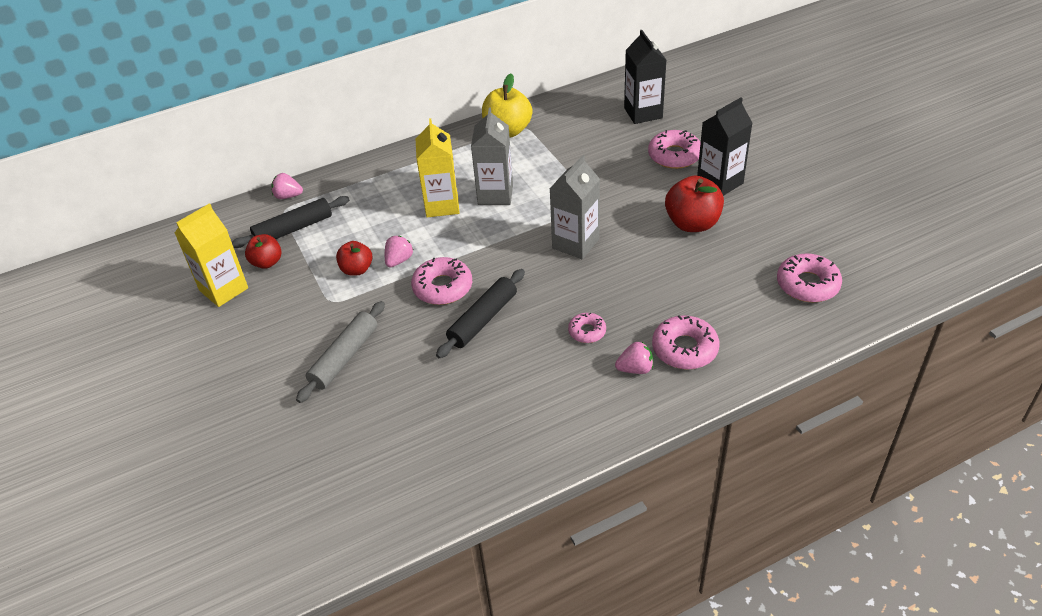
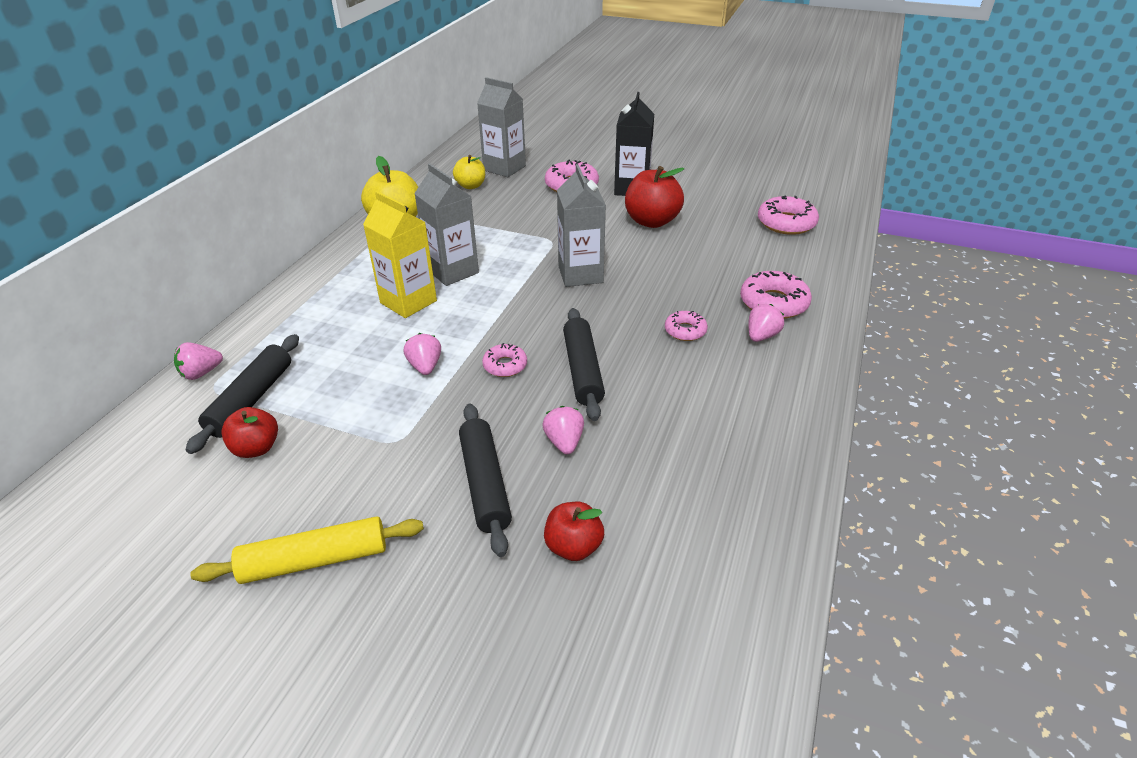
camera: 45 degrees left, 5 degrees down
(224, 289) = (227, 507): yellow carton -> none
(229, 345) = (315, 560): none -> yellow rolling pin
(344, 357) = (485, 483): grey rolling pin -> black rolling pin
(357, 269) = (387, 398): red apple -> red apple (573, 546)
(413, 360) = (564, 442): none -> pink strawberry
(442, 287) = (505, 365): pink donut -> pink donut, size x0.59
(596, 120) = (471, 186): none -> yellow apple
(643, 113) = (504, 168): black carton -> grey carton

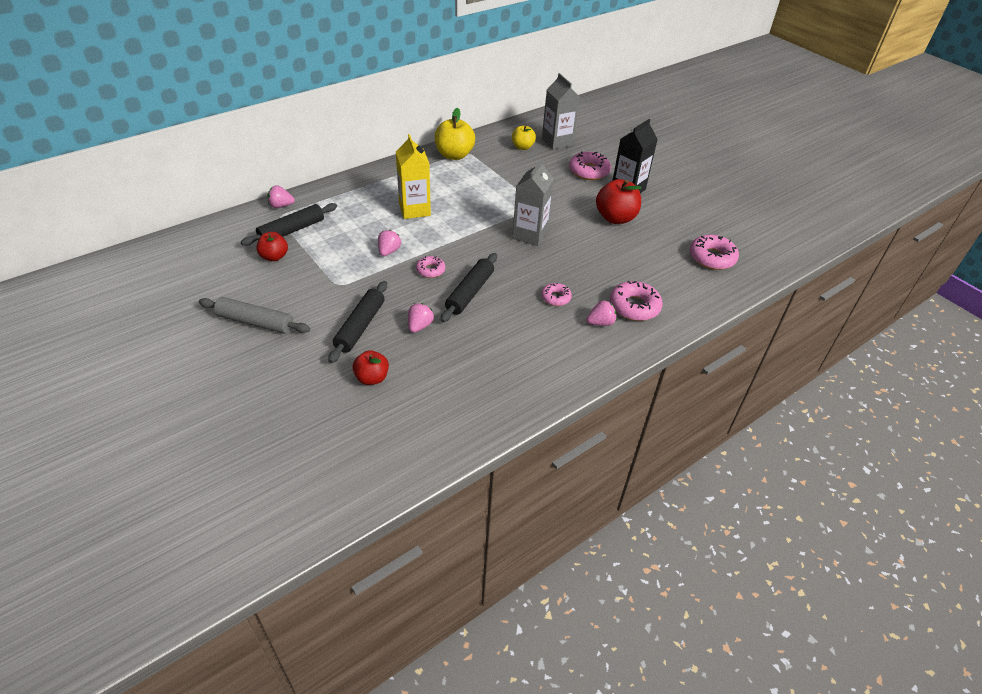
camera: 30 degrees right, 5 degrees up
(315, 560) = (255, 322): yellow rolling pin -> grey rolling pin
(452, 271) = (456, 201): grey carton -> none

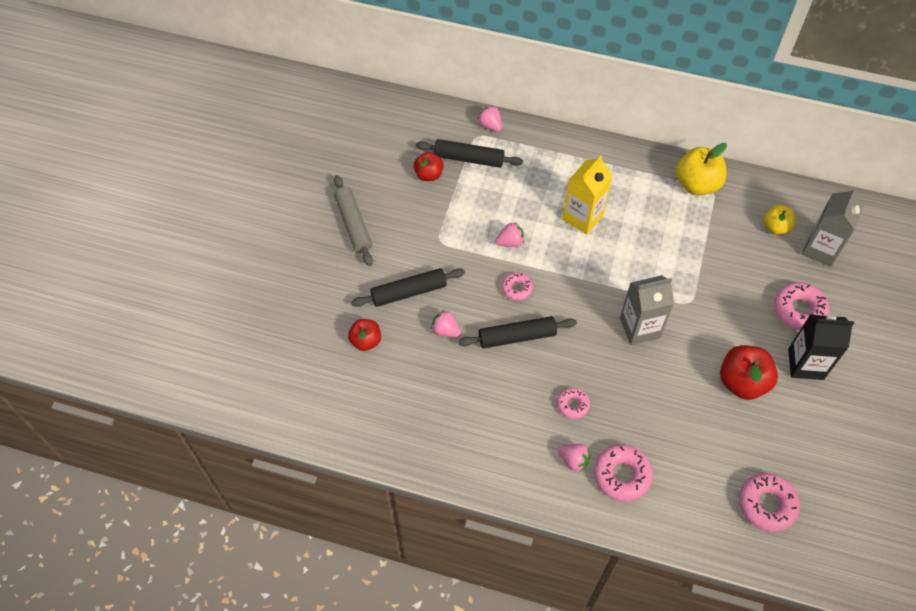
camera: 55 degrees right, 15 degrees up
(419, 326) = (445, 330): pink strawberry -> pink strawberry turned 135 degrees counterclockwise

